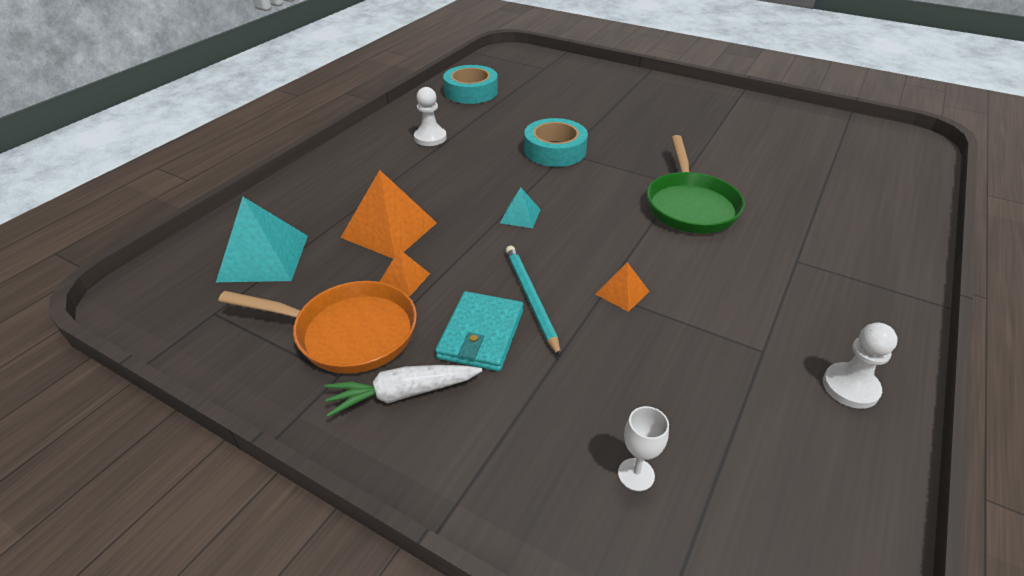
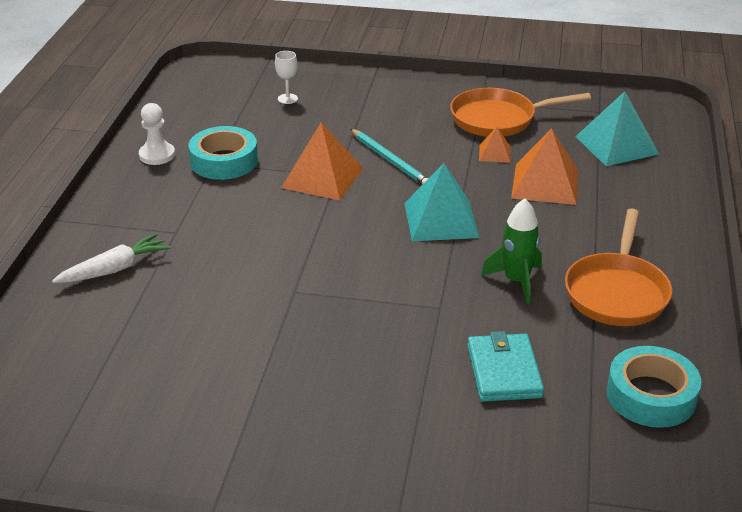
camera: 160 degrees right, 5 degrees down
(403, 394) = (435, 102): white carrot -> white carrot (114, 269)
(430, 138) = (617, 292): white pawn -> orange pan
(481, 334) = (411, 135): turquoise wallet -> turquoise wallet (504, 371)
(495, 157) = (516, 281): none -> green rocket
(520, 216) = (441, 220): turquoise pyramid -> turquoise pyramid, size x1.97
(555, 150) = (455, 307): turquoise tape -> turquoise tape (224, 161)
(622, 292) = (322, 177): orange pyramid -> orange pyramid, size x1.97
(690, 205) = (278, 267): green pan -> none

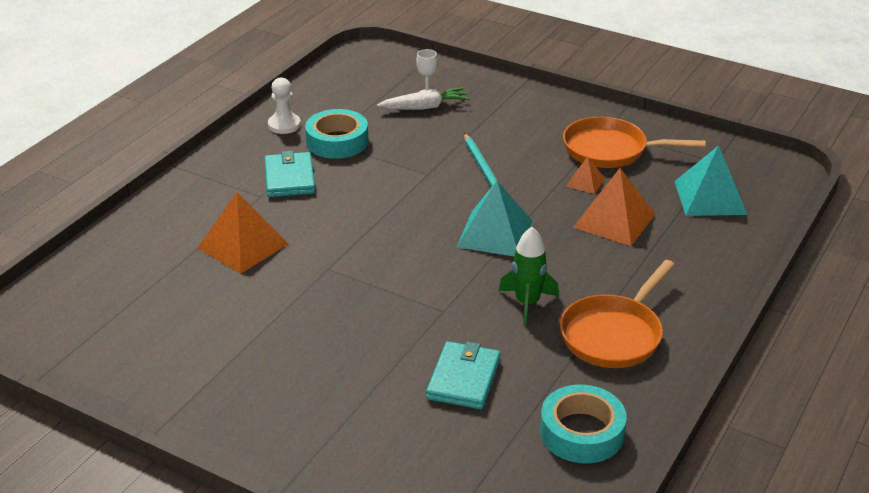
camera: 20 degrees right, 0 degrees up
(114, 269) = (194, 217): white carrot -> white carrot (425, 107)
(196, 207) = (289, 178): none -> turquoise wallet
(322, 177) = (413, 173): orange pyramid -> orange pyramid (242, 246)

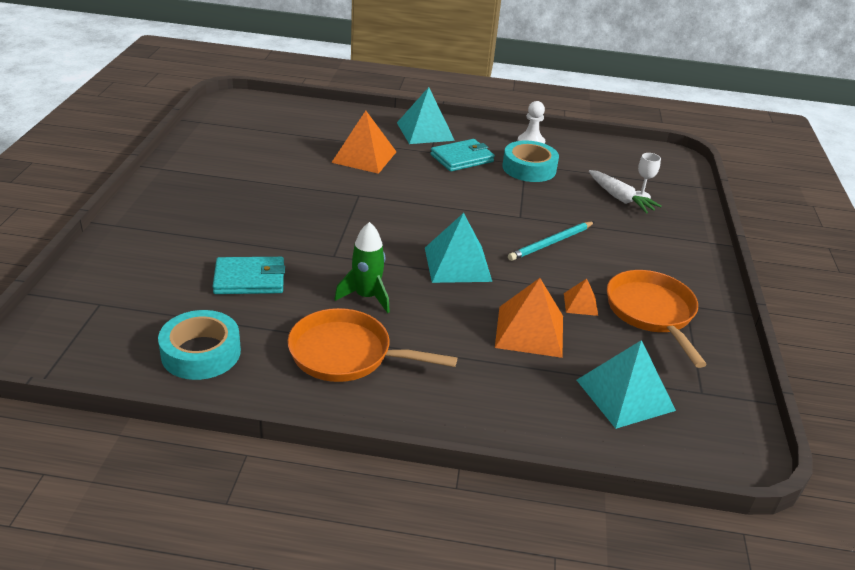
camera: 65 degrees right, 0 degrees up
(209, 187) = (425, 131): none -> turquoise pyramid

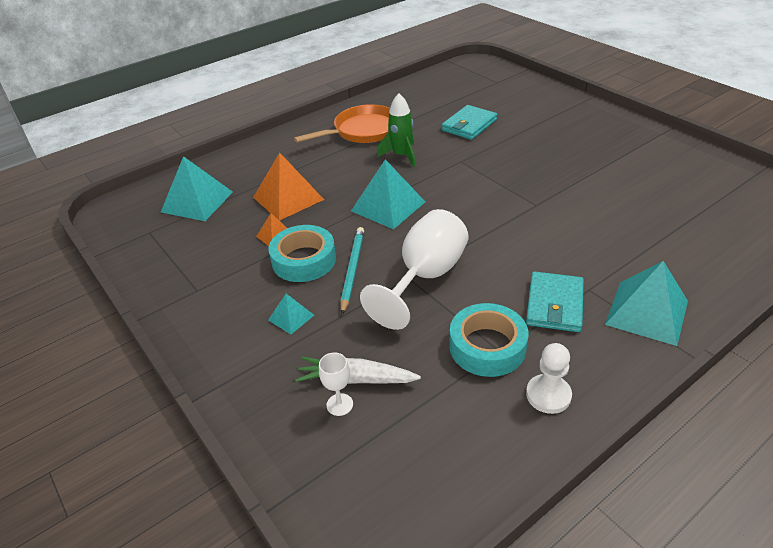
camera: 140 degrees right, 5 degrees up
(201, 353) = (420, 96): turquoise tape -> turquoise tape (304, 260)
(364, 157) = (609, 238): orange pyramid -> none
(509, 210) = (425, 277): none -> white goblet
(628, 245) = (291, 317): none -> turquoise pyramid
(652, 313) = (219, 264): orange pan -> none

